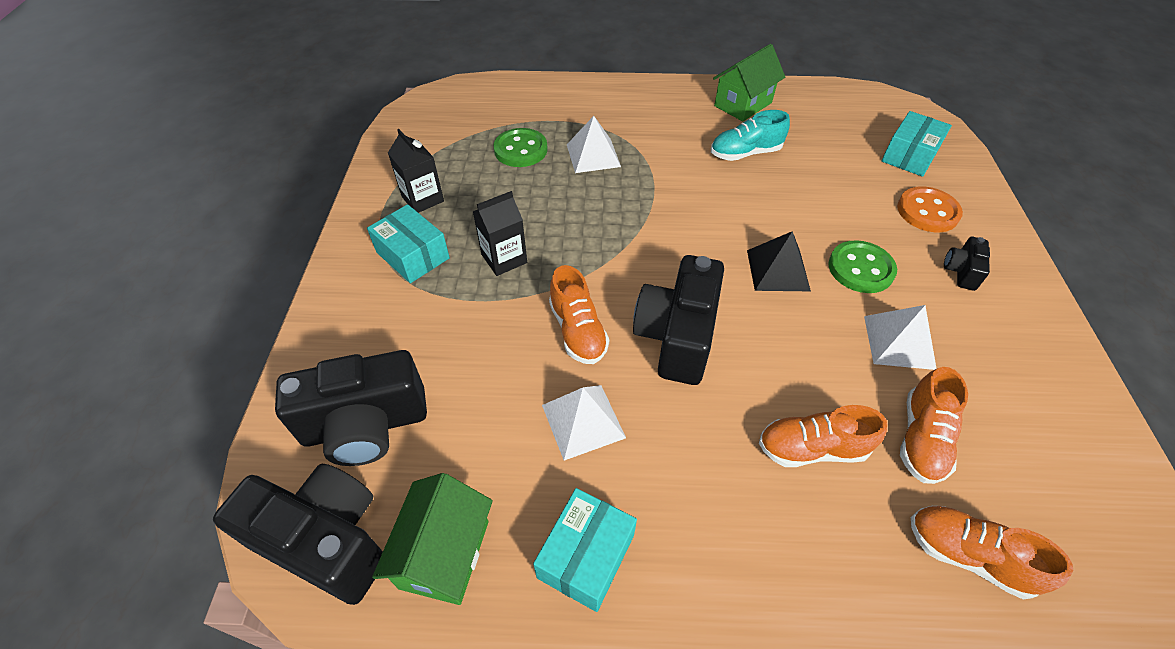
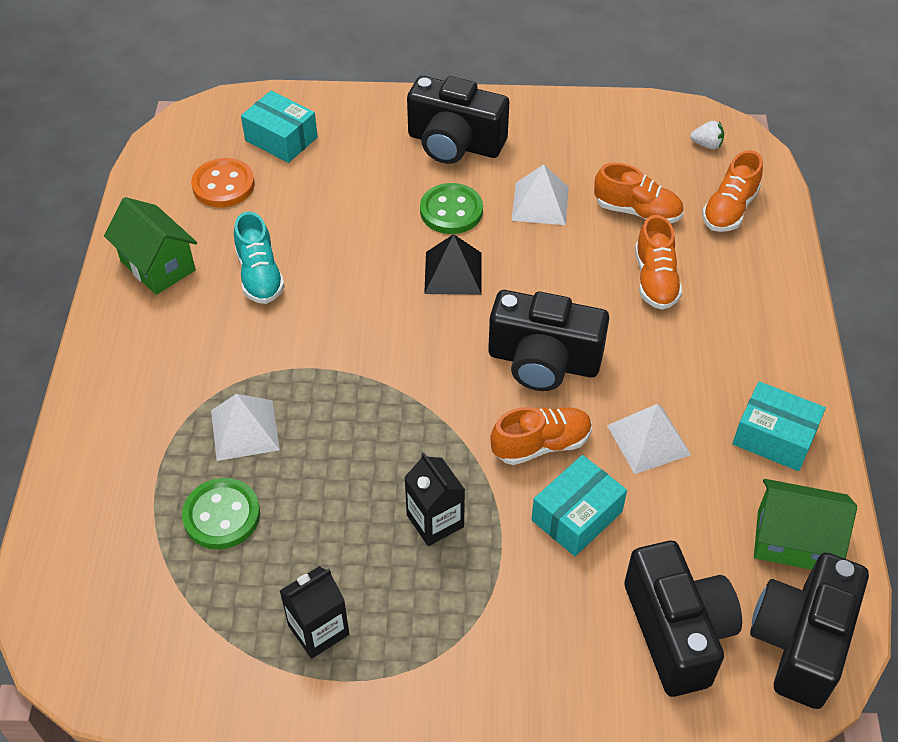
camera: 90 degrees left, 0 degrees up
(413, 255) = (428, 625): turquoise box -> turquoise box (576, 516)
(927, 211) = (372, 146): orange button -> orange button (223, 185)
(961, 271) = (454, 143): black camera -> black camera, size x2.12
(1093, 541) = (707, 145): none -> white strawberry

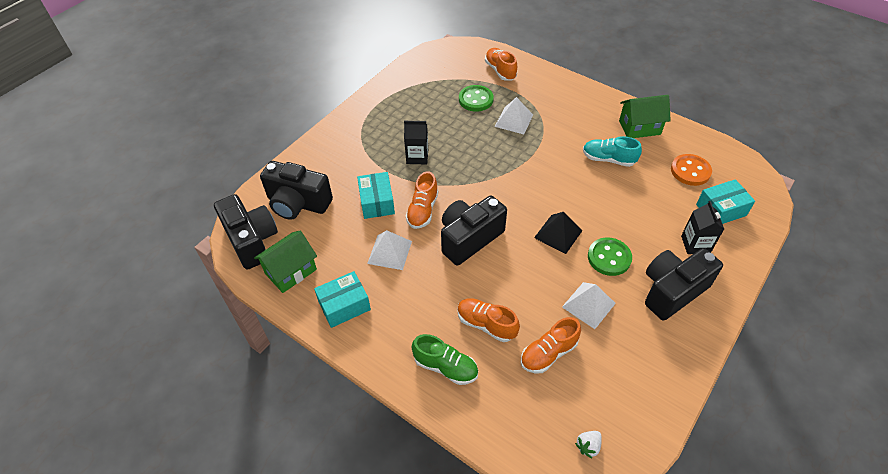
camera: 125 degrees right, 0 degrees up
(318, 630) = (402, 106): black carton -> black carton (695, 244)
(729, 209) = (515, 410): orange shoe -> orange shoe (500, 71)
(743, 288) = (445, 367): none -> green shoe

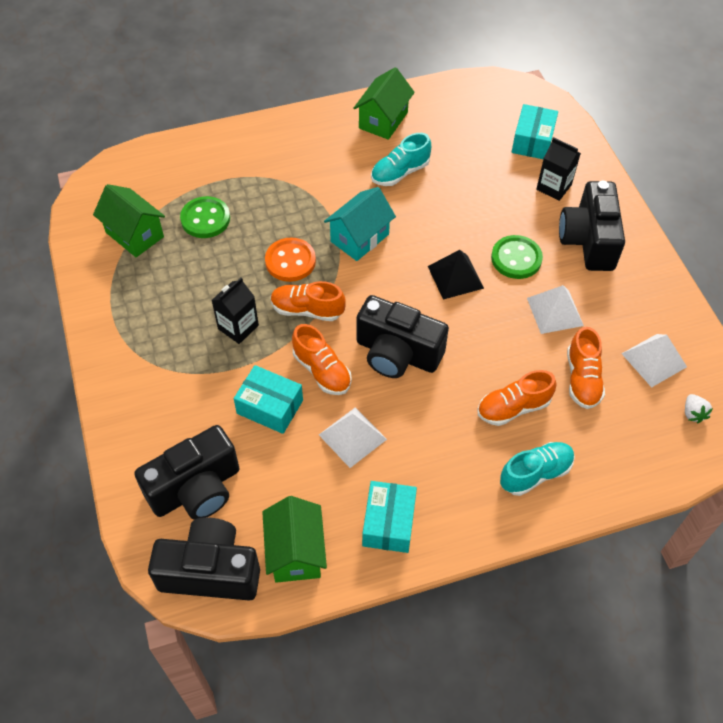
camera: 55 degrees left, 5 degrees up
(435, 81) = (134, 234): none -> green house
(445, 367) = (535, 473): green shoe -> turquoise shoe
(469, 238) = (397, 353): black camera -> black camera turned 60 degrees counterclockwise
(500, 71) = (184, 168): orange shoe -> orange shoe (307, 310)
(514, 120) = (271, 208): white pyramid -> white pyramid (654, 360)
(536, 170) = (359, 238): none -> turquoise house
(690, 171) = (471, 126): orange button -> orange button (290, 261)

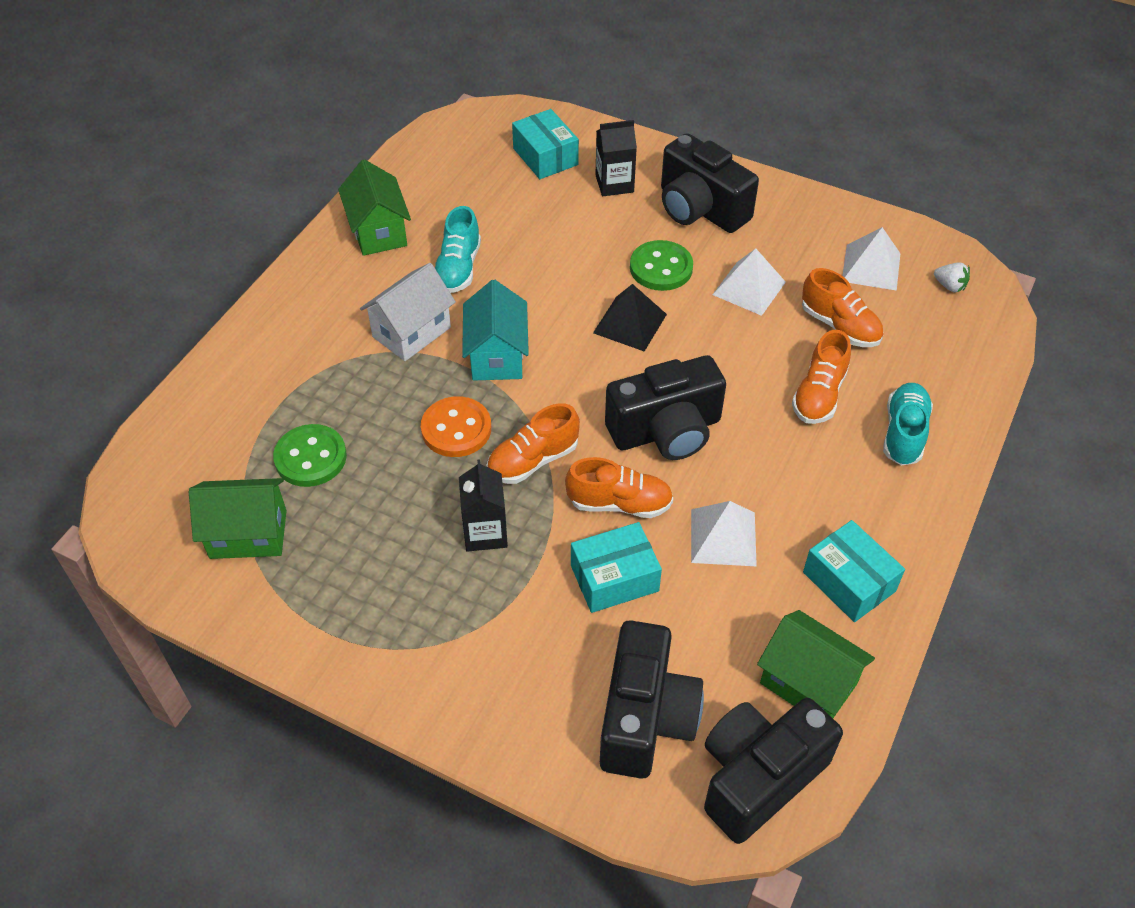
camera: 45 degrees left, 5 degrees down
(332, 190) = (411, 332): none -> white house

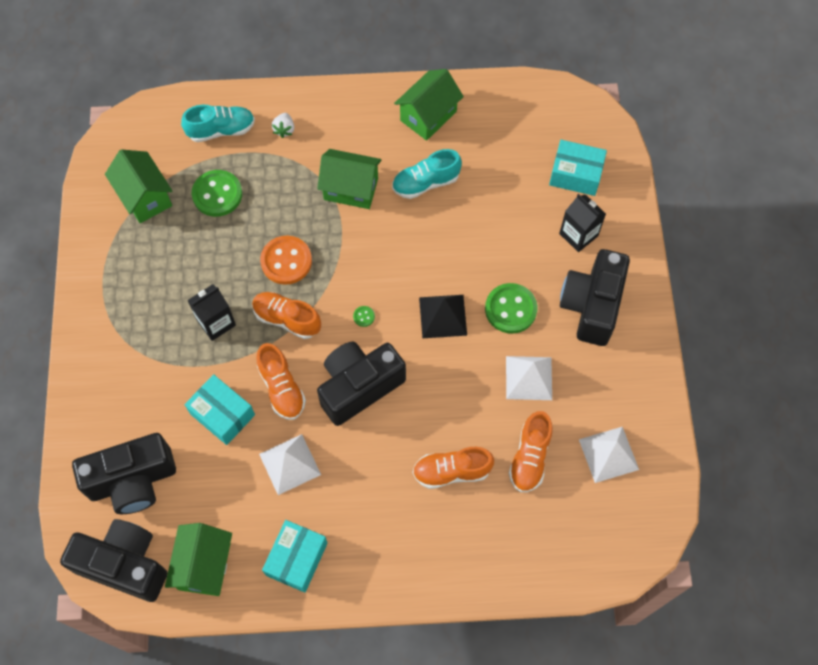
camera: 60 degrees right, 15 degrees up
(411, 332) = (351, 189): white house -> green house
(497, 356) = (362, 250): turquoise house -> none
(545, 156) = (575, 174): turquoise box -> turquoise box turned 75 degrees clockwise
(581, 389) = (364, 316): none -> green button
(666, 431) = (359, 387): black camera -> black camera turned 105 degrees clockwise
(904, 433) = (449, 544): turquoise shoe -> turquoise shoe (221, 130)
(949, 286) = (625, 521): white strawberry -> white strawberry (284, 130)

